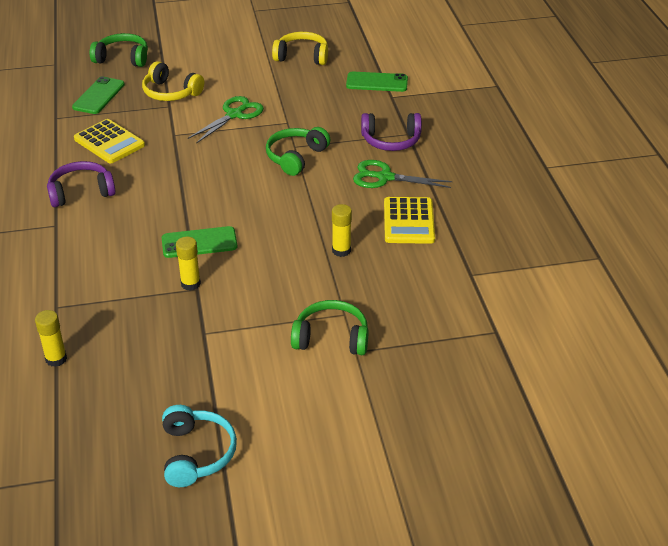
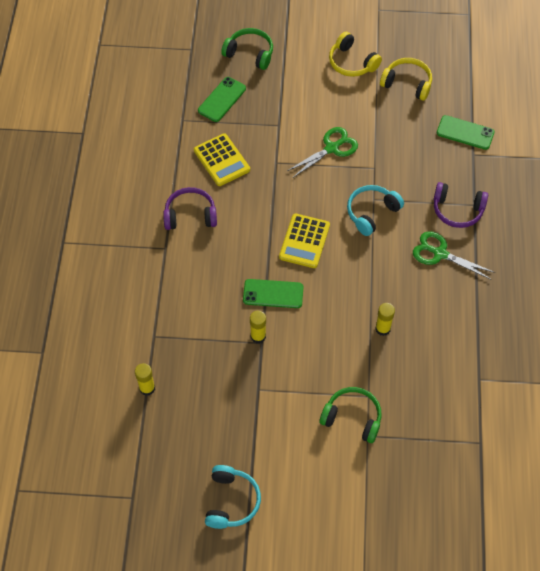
camera: 15 degrees right, 20 degrees up
(171, 92) = (283, 108): yellow headphones -> yellow headphones (352, 62)
(296, 157) = (371, 213): green headphones -> turquoise headphones
(409, 221) = (446, 309): yellow calculator -> yellow calculator (304, 241)

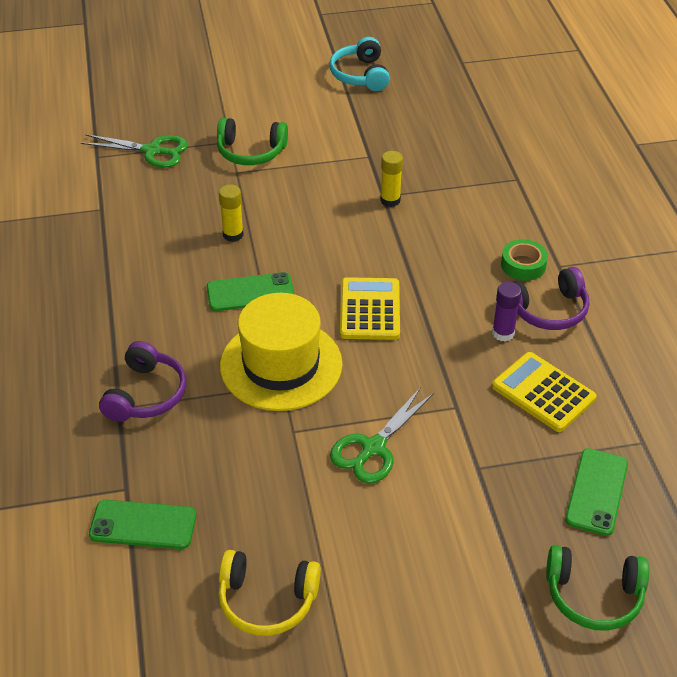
camera: 165 degrees right, 15 degrees down
(147, 388) = (497, 136): yellow glue stick -> none
(189, 254) = (523, 265): none -> green tape
(227, 205) = (503, 333): none -> purple glue stick
(273, 294) = (389, 244): green phone -> green phone (250, 292)
(352, 62) = (388, 622): yellow headphones -> none
(371, 213) = (281, 365): turquoise headphones -> yellow hat
(440, 253) = (167, 331): green scissors -> green scissors (152, 151)
(457, 210) = (146, 394): purple headphones -> purple headphones turned 105 degrees clockwise

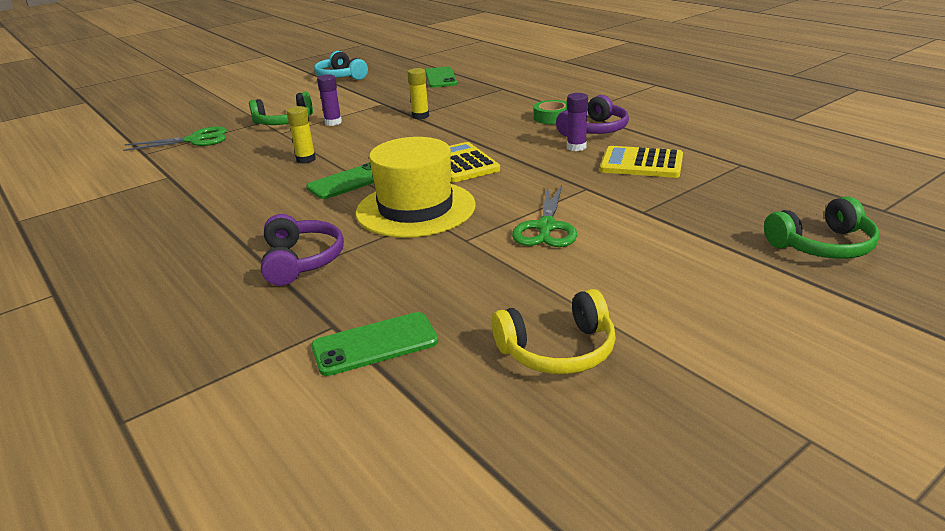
camera: 25 degrees left, 15 degrees down
(296, 174) = (333, 122): none -> purple glue stick
(597, 492) = (745, 195): green phone -> green phone (440, 78)

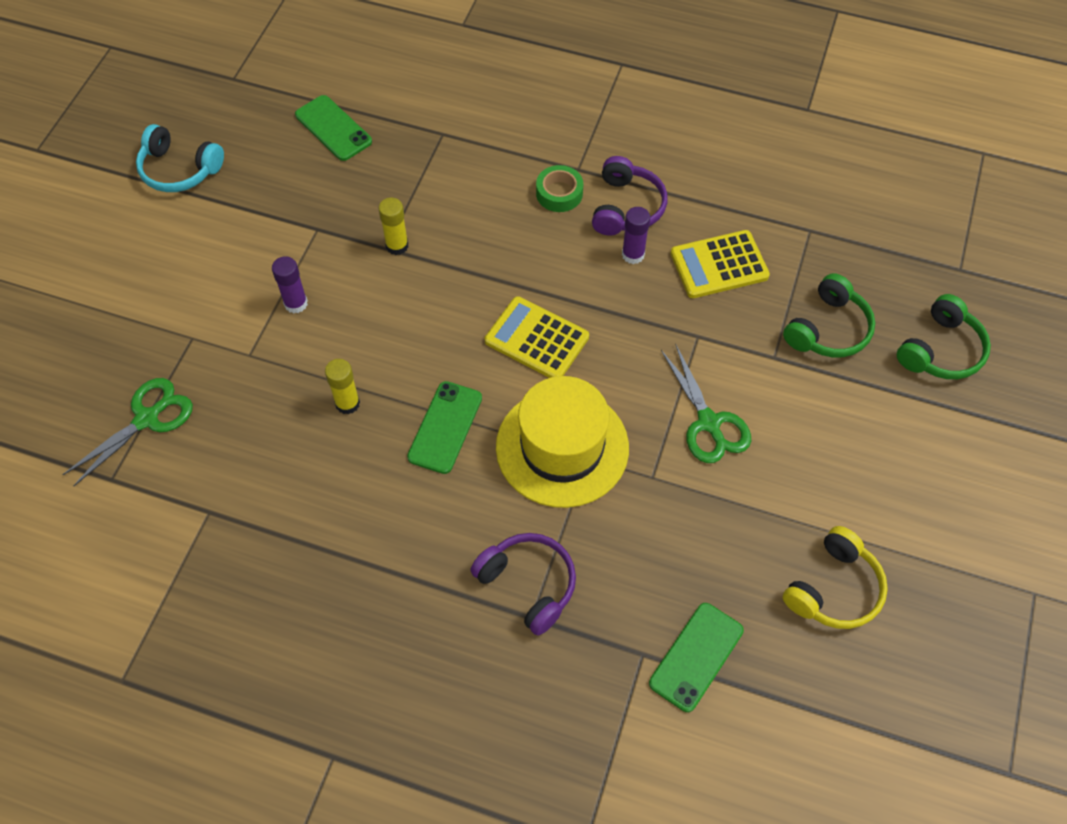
camera: 35 degrees left, 30 degrees up
(284, 122) = (226, 327): green headphones -> green headphones (828, 329)

